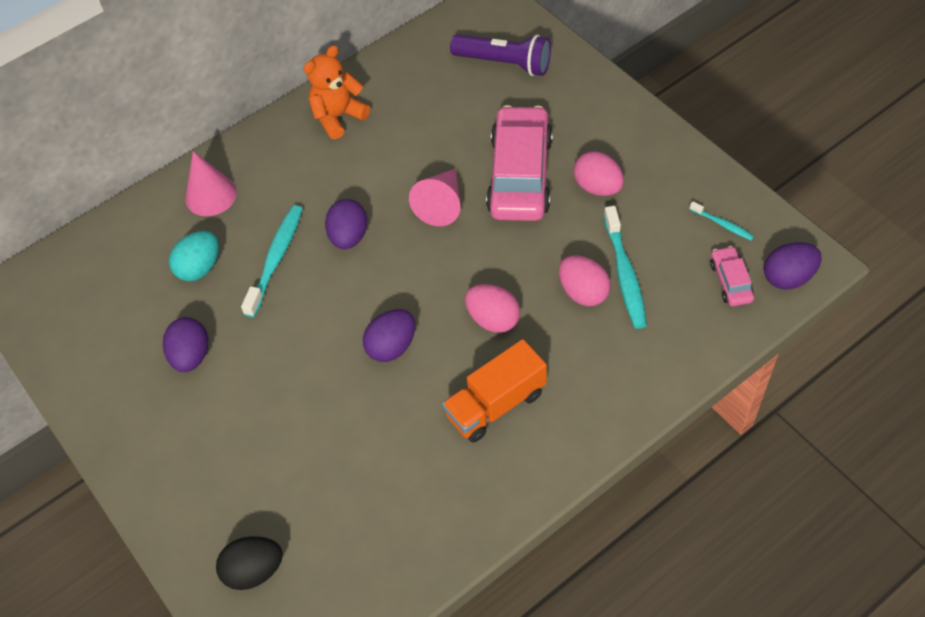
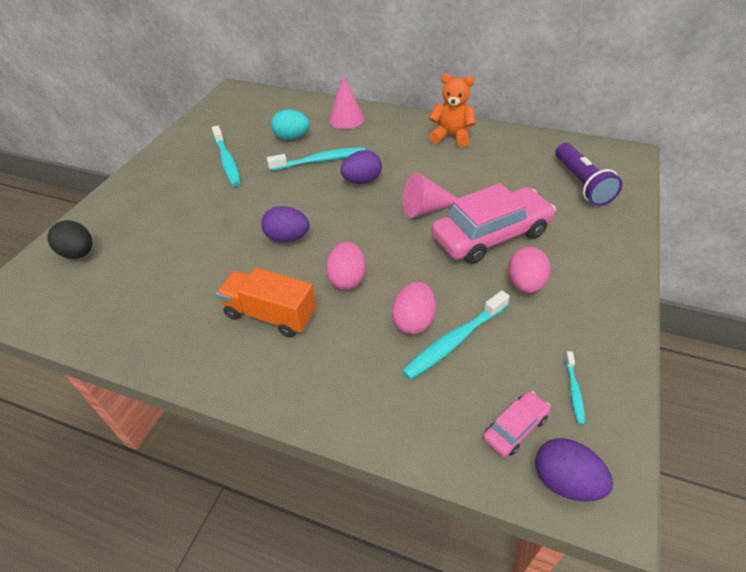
camera: 55 degrees right, 10 degrees down
(191, 356) = (227, 161): purple egg -> turquoise toothbrush

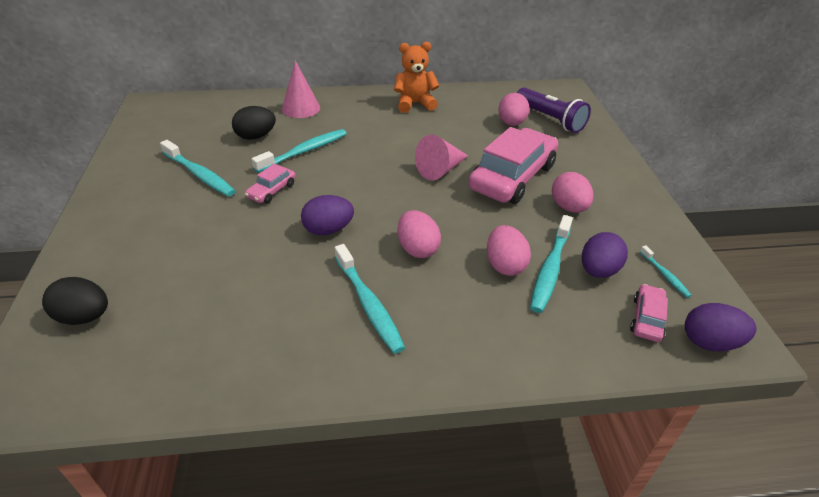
camera: 30 degrees left, 5 degrees down
(269, 190) = (272, 190): none -> pink car
(270, 315) = (368, 304): orange truck -> turquoise toothbrush
(292, 138) = (256, 136): turquoise egg -> black egg
(362, 181) = (362, 160): purple egg -> purple egg (598, 270)
(534, 178) = (511, 123): none -> pink egg

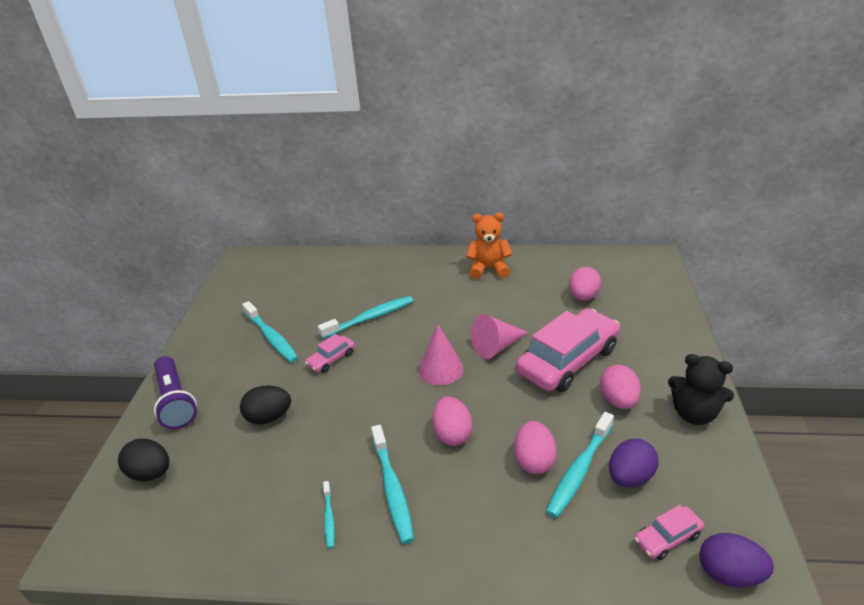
camera: 15 degrees right, 5 degrees down
(256, 136) = (329, 299): black egg -> black egg (269, 417)
(301, 108) = (377, 269): pink cone -> pink cone (440, 369)
(328, 230) = (373, 405): purple egg -> none
(550, 119) = (626, 293): purple flashlight -> purple flashlight (176, 401)
(639, 213) = (694, 413): none -> black teddy bear
(647, 318) = (667, 538): pink car -> pink car turned 150 degrees counterclockwise
(664, 275) = (701, 490): turquoise toothbrush -> turquoise toothbrush (329, 518)

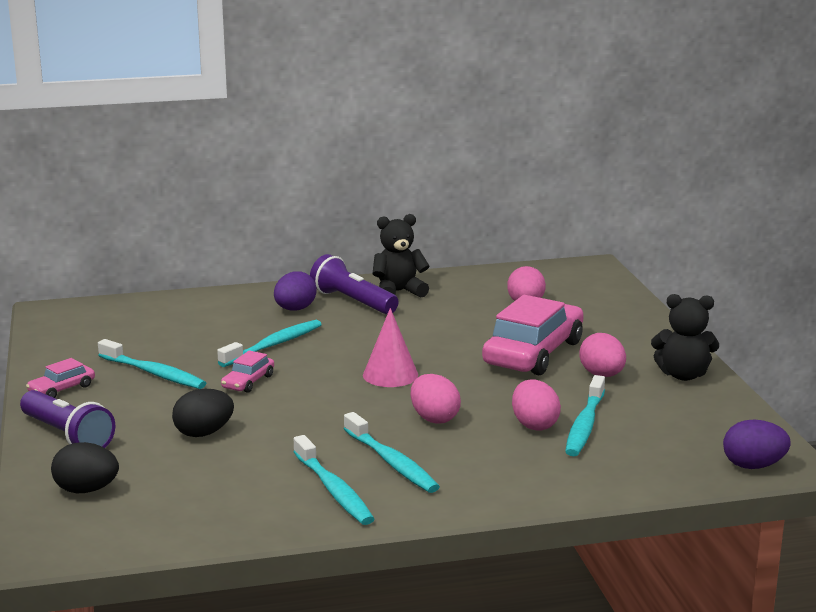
camera: 20 degrees left, 15 degrees down
(329, 518) = (333, 490): turquoise toothbrush -> turquoise toothbrush, size x1.93
(449, 276) = (353, 302): none -> purple flashlight
(488, 269) = (398, 292): orange teddy bear -> black teddy bear
(496, 346) = (446, 351): pink cone -> none
(630, 477) = (637, 423): purple egg -> purple egg (295, 309)
(667, 538) = (689, 454): pink car -> pink car (62, 389)

